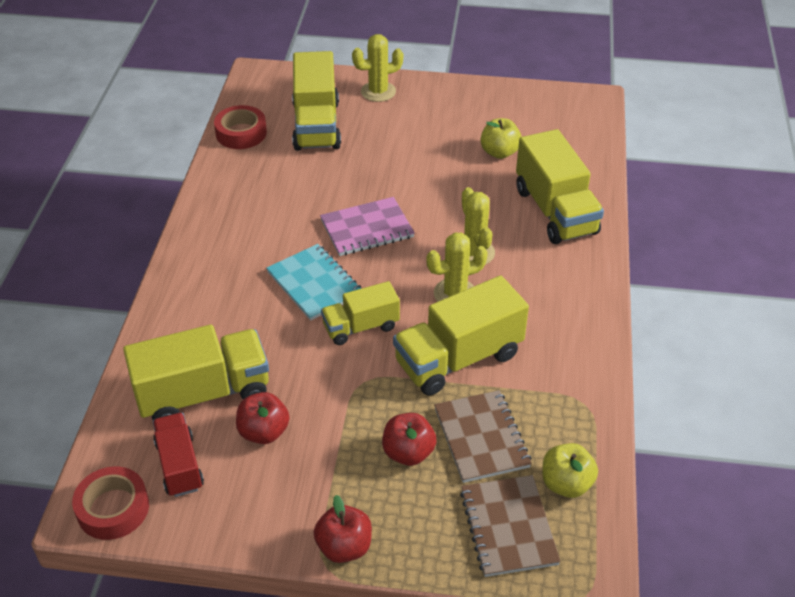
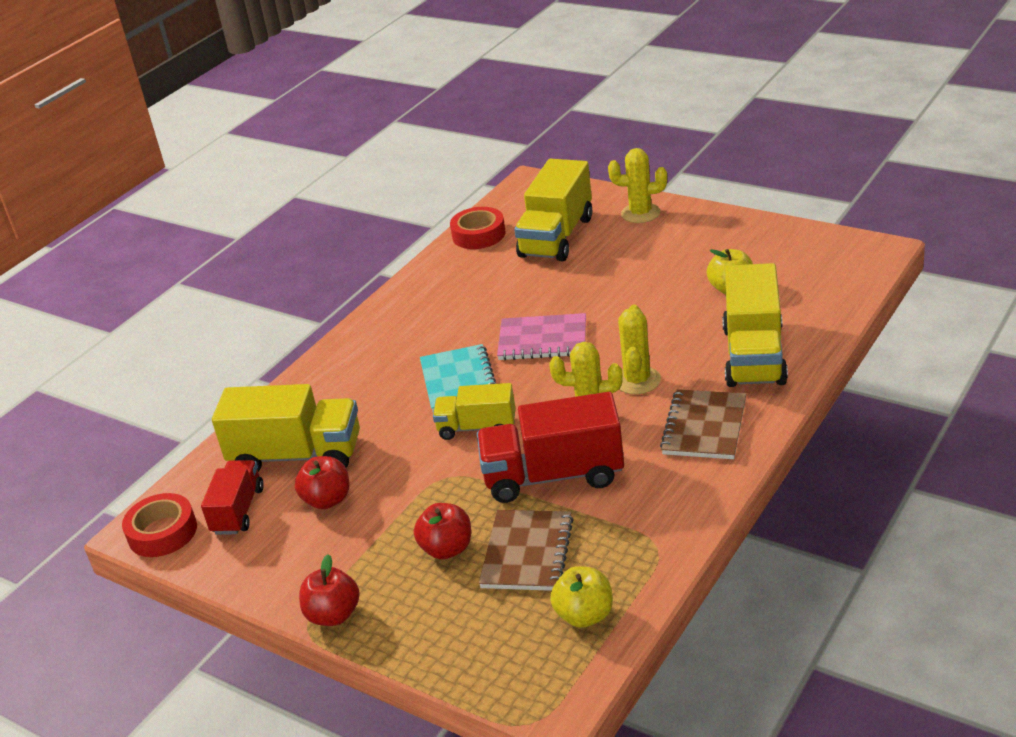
camera: 30 degrees right, 10 degrees down
(458, 358) = (553, 476): yellow truck -> red truck
(508, 527) = (498, 639): brown notebook -> brown notebook (704, 427)

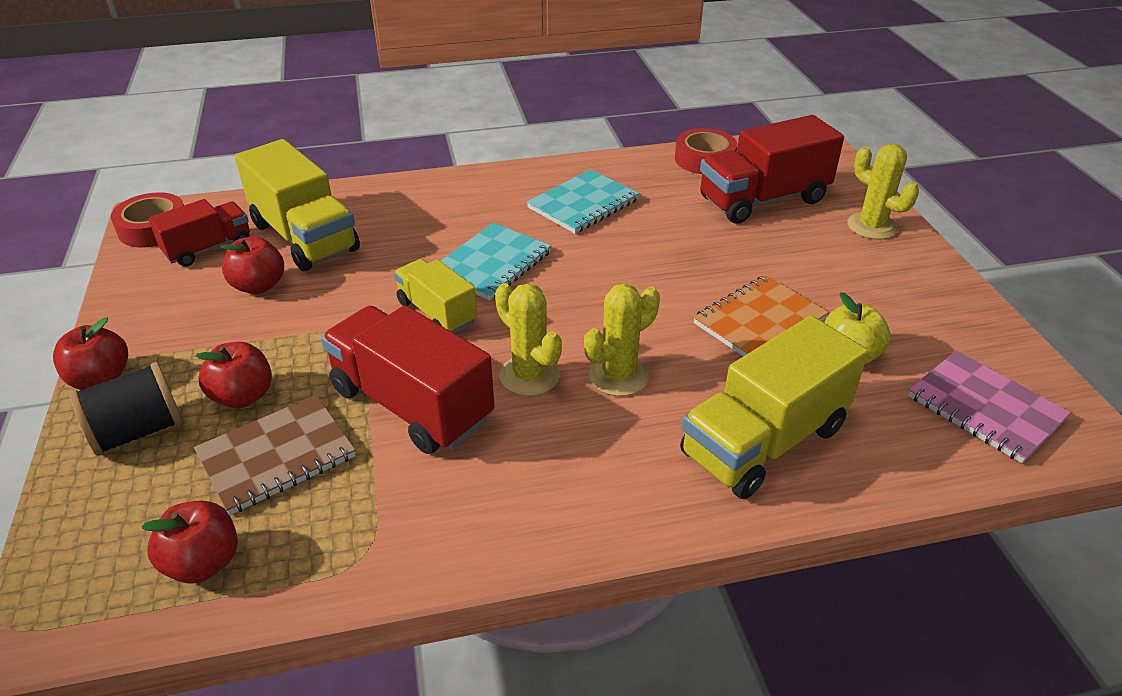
camera: 40 degrees right, 5 degrees up
(420, 611) = (138, 432): none -> black spool
(451, 310) = (583, 204): none -> turquoise notebook
(542, 340) = (606, 278): pink notebook -> pink notebook (985, 408)
(556, 237) = (763, 200): yellow truck -> red truck
(584, 615) = (203, 563): yellow apple -> red apple
(662, 303) = (759, 321): none -> orange notebook
(704, 427) = (599, 474): brown notebook -> none

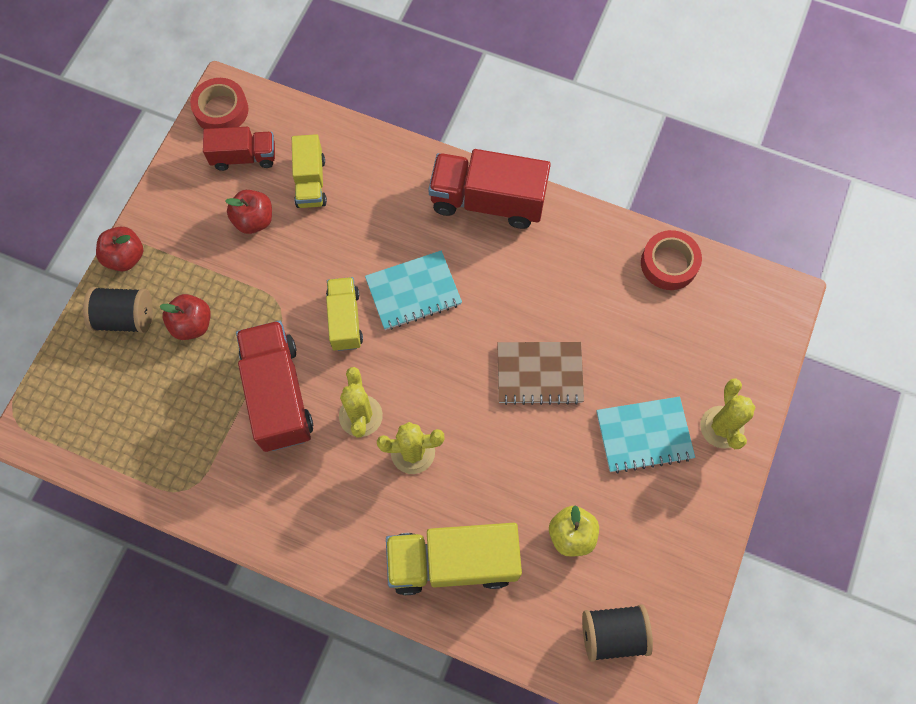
camera: 35 degrees right, 30 degrees up
(203, 563) = (113, 440): red apple -> none
(277, 456) = (185, 387): brown notebook -> brown notebook (539, 374)
(304, 237) = (310, 182): yellow truck -> yellow truck, size x0.60
(583, 204) = (527, 263): turquoise notebook -> turquoise notebook (644, 435)
(759, 321) = (543, 466): orange notebook -> none
(763, 200) = (667, 343): red truck -> red truck (487, 201)
(985, 408) = (612, 634): pink notebook -> black spool

